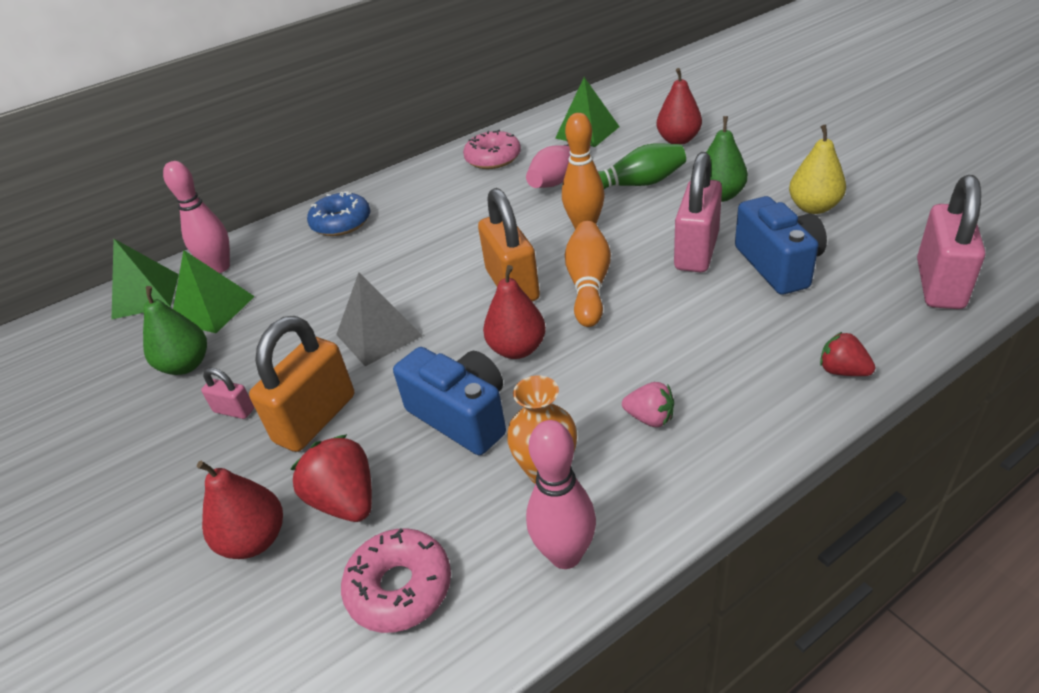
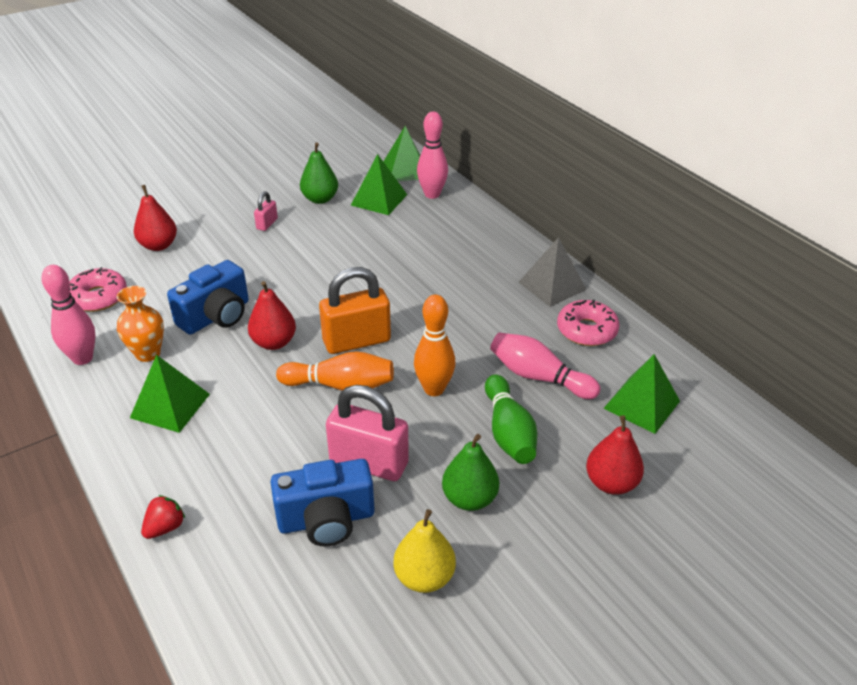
camera: 85 degrees right, 0 degrees up
(316, 419) = (243, 256): orange padlock -> none
(341, 223) = (482, 244): blue donut -> none
(345, 501) = (169, 274): red strawberry -> none
(378, 335) = (319, 275): grey pyramid -> grey pyramid (552, 285)
(650, 418) = (170, 405): pink strawberry -> green pyramid
(939, 284) = (248, 644): pink padlock -> none

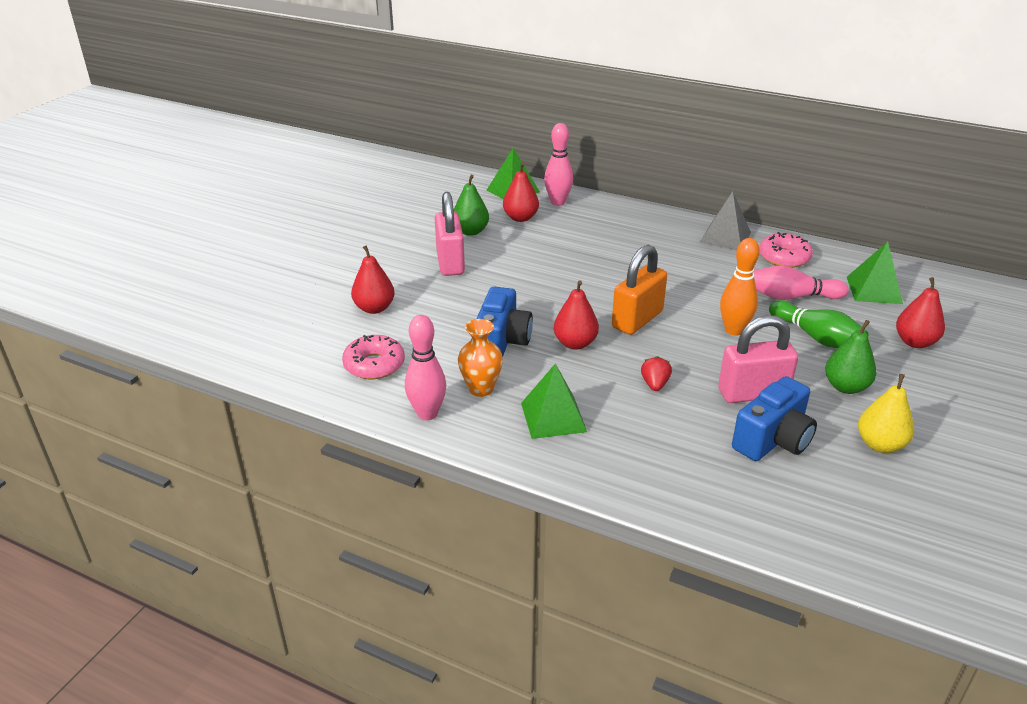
camera: 30 degrees left, 5 degrees down
(165, 527) = (667, 497): red strawberry -> red strawberry (655, 384)
(267, 224) = (450, 263): pink padlock -> pink padlock, size x2.09
(340, 385) = (665, 353): orange bowling pin -> none
(379, 200) = (520, 218): green pyramid -> red pear

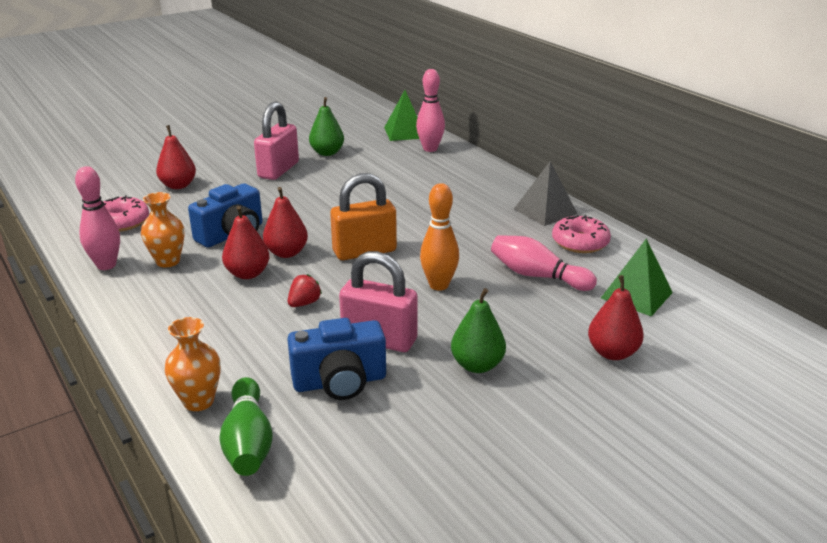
camera: 30 degrees right, 5 degrees down
(520, 218) = (381, 153): red pear -> red pear (247, 274)
(553, 417) = (189, 299): green pyramid -> none
(693, 502) = (198, 401): none -> orange vase
(816, 337) = (511, 316): green bowling pin -> green bowling pin (248, 442)
(880, 444) = (436, 425): yellow pear -> none

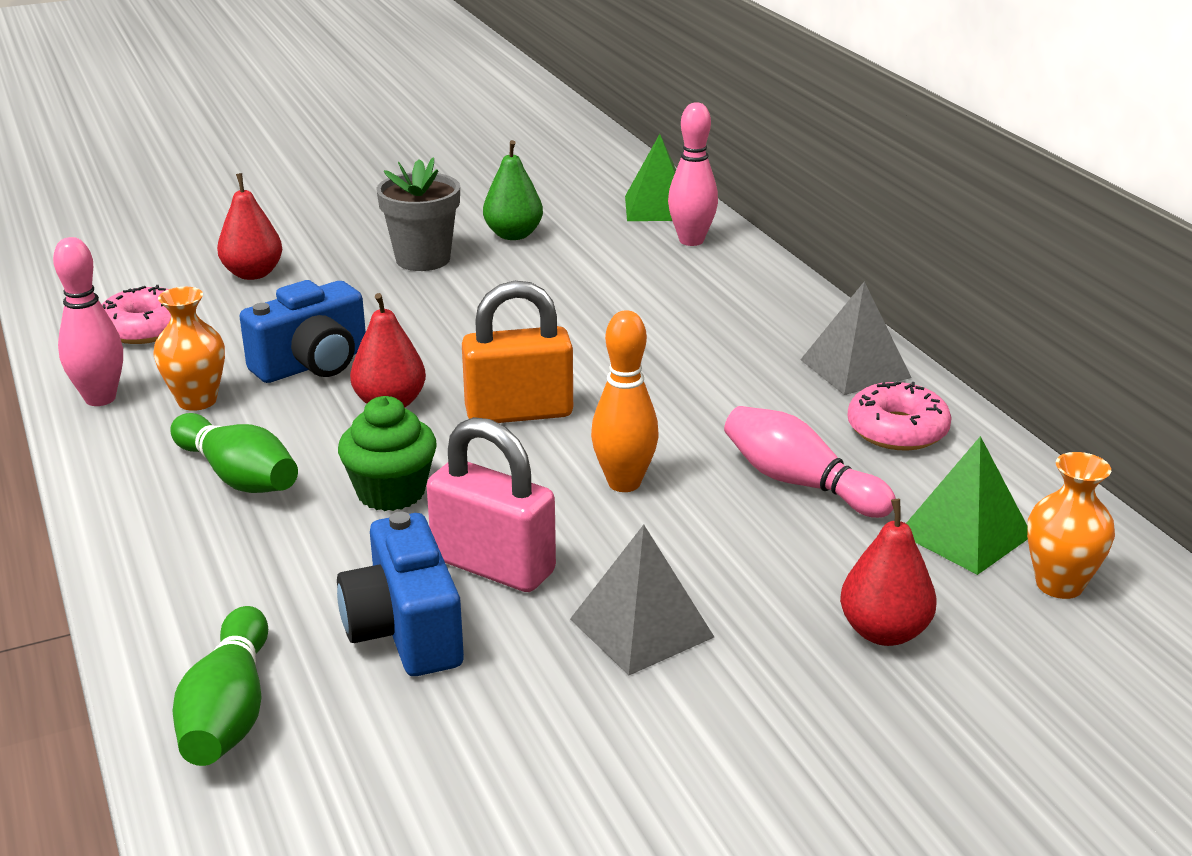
camera: 10 degrees right, 0 degrees up
(198, 401) = (173, 637): orange vase -> orange vase (1059, 584)
(208, 303) = (238, 476): none -> green bowling pin
(247, 274) = (316, 433): red pear -> none
(278, 170) = (423, 259): pink padlock -> grey flower pot
(304, 303) = (391, 492): red strawberry -> green cupcake
(340, 382) = (405, 630): blue camera -> blue camera turned 75 degrees clockwise
(477, 365) = (641, 628): green pear -> grey pyramid

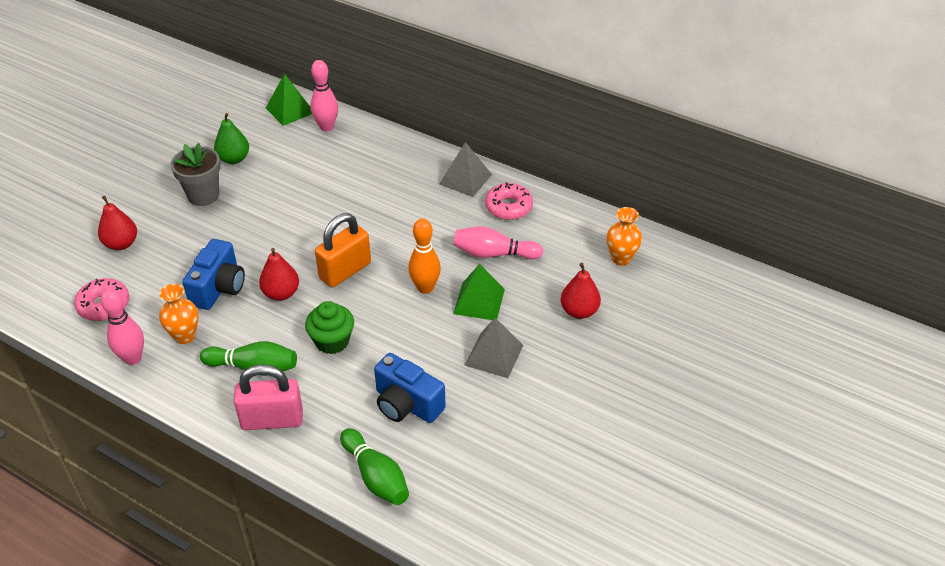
camera: 35 degrees left, 15 degrees up
(493, 566) = (411, 356): pink padlock -> pink padlock (272, 420)
(964, 534) = (572, 250): green pyramid -> green pyramid (479, 301)

